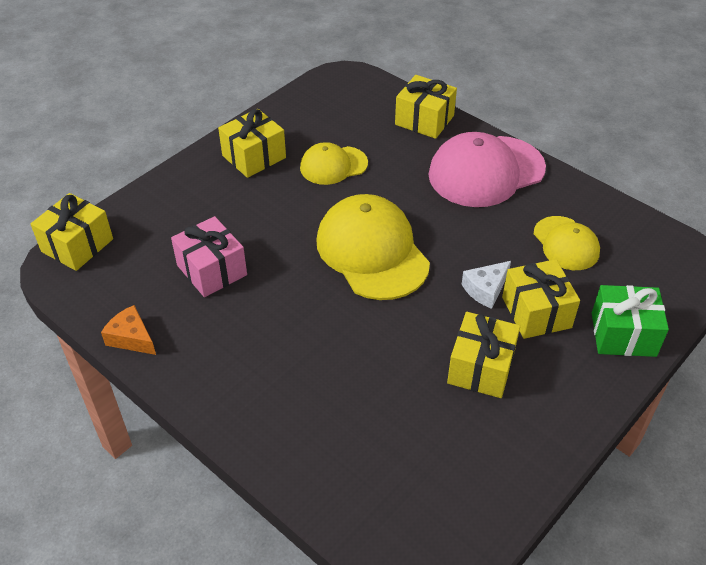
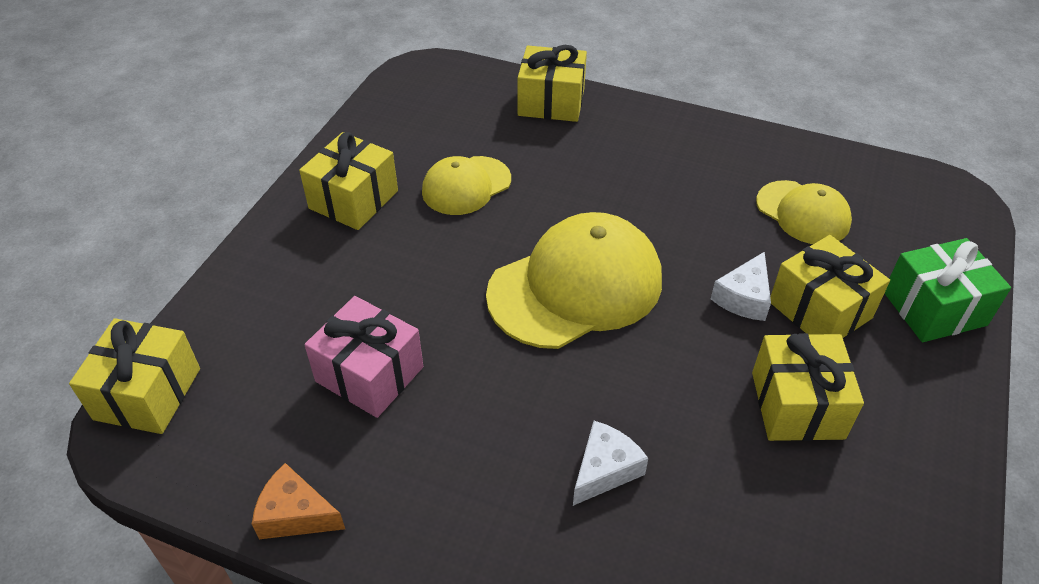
camera: 20 degrees left, 0 degrees up
(329, 369) = (605, 470): none -> white cheese
(372, 251) = (575, 287): yellow cap -> yellow cap turned 105 degrees clockwise
(486, 171) = (660, 148): pink cap -> none

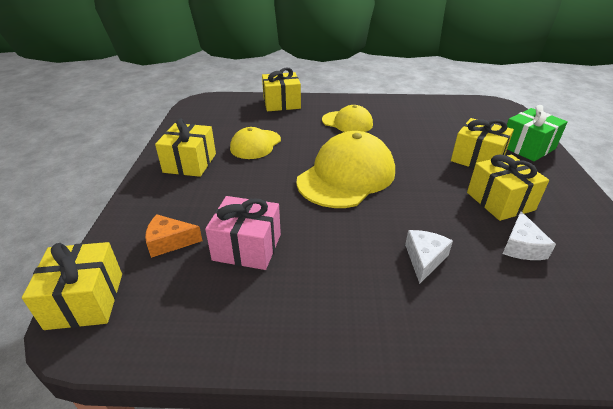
camera: 20 degrees left, 10 degrees down
(295, 514) = (237, 346): orange cheese -> orange cheese (169, 242)
(744, 297) = (437, 162): white cheese -> white cheese (521, 246)
(803, 213) = (438, 123): yellow cap -> yellow cap (347, 122)

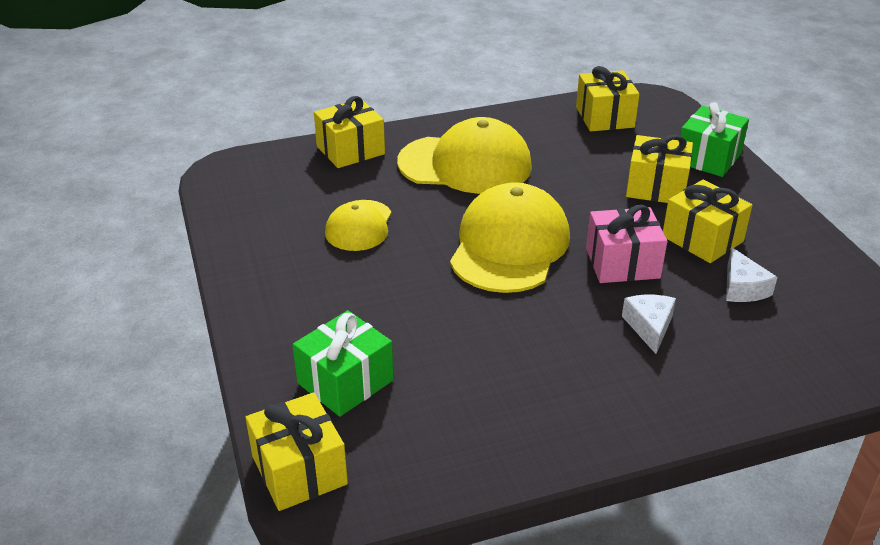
camera: 20 degrees left, 0 degrees up
(169, 242) = (345, 382): orange cheese -> green gift
(190, 163) = (286, 273): yellow gift -> yellow gift (604, 117)
(247, 247) = (445, 364): pink gift -> pink gift (622, 263)
(347, 122) = (465, 164): yellow cap -> yellow cap, size x1.75

